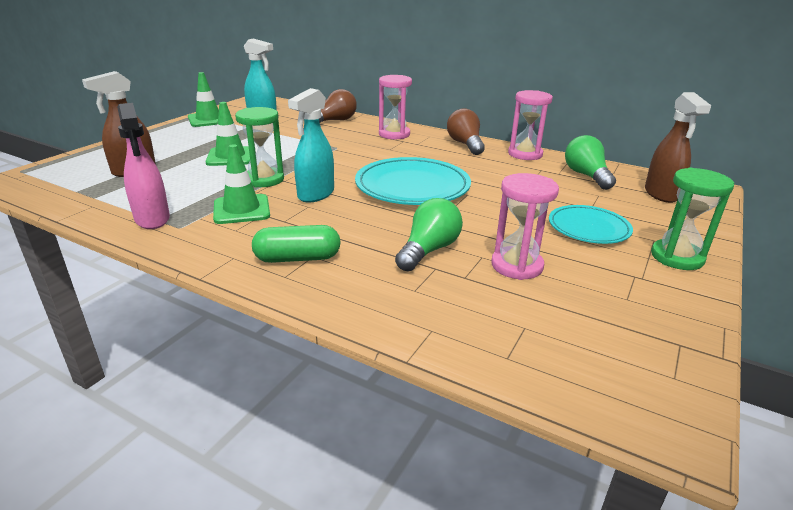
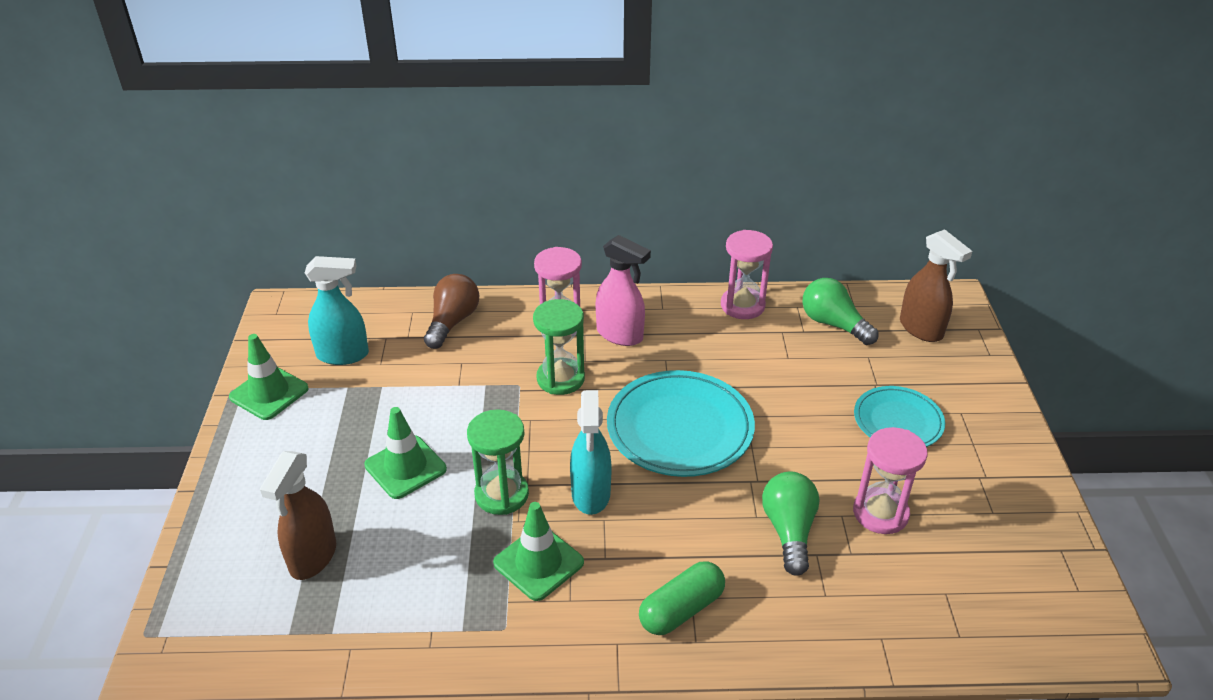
camera: 30 degrees left, 10 degrees up
(152, 219) = (456, 632): pink spray bottle -> pink spray bottle (620, 335)
(465, 144) = (662, 312): brown light bulb -> none
(677, 257) = (994, 431): green hourglass -> green hourglass (560, 379)

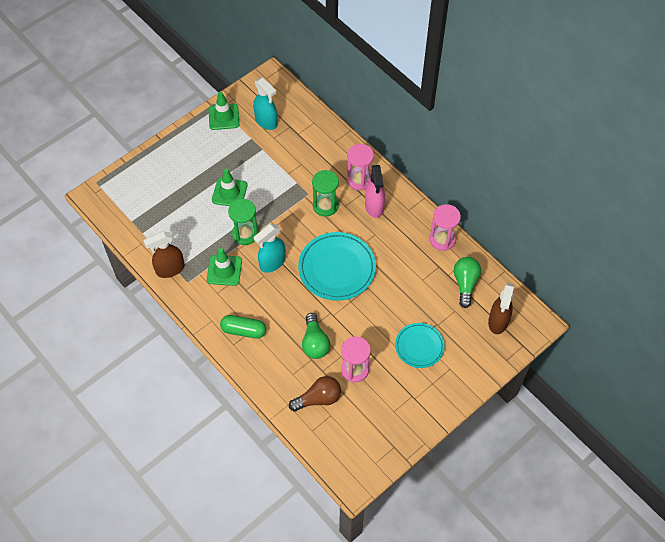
camera: 50 degrees right, 20 degrees up
(313, 557) = (165, 200): brown spray bottle -> brown spray bottle (170, 269)
(452, 322) = (321, 141): brown light bulb -> brown light bulb (318, 399)
(789, 531) = (315, 342): green light bulb -> green light bulb turned 120 degrees clockwise

